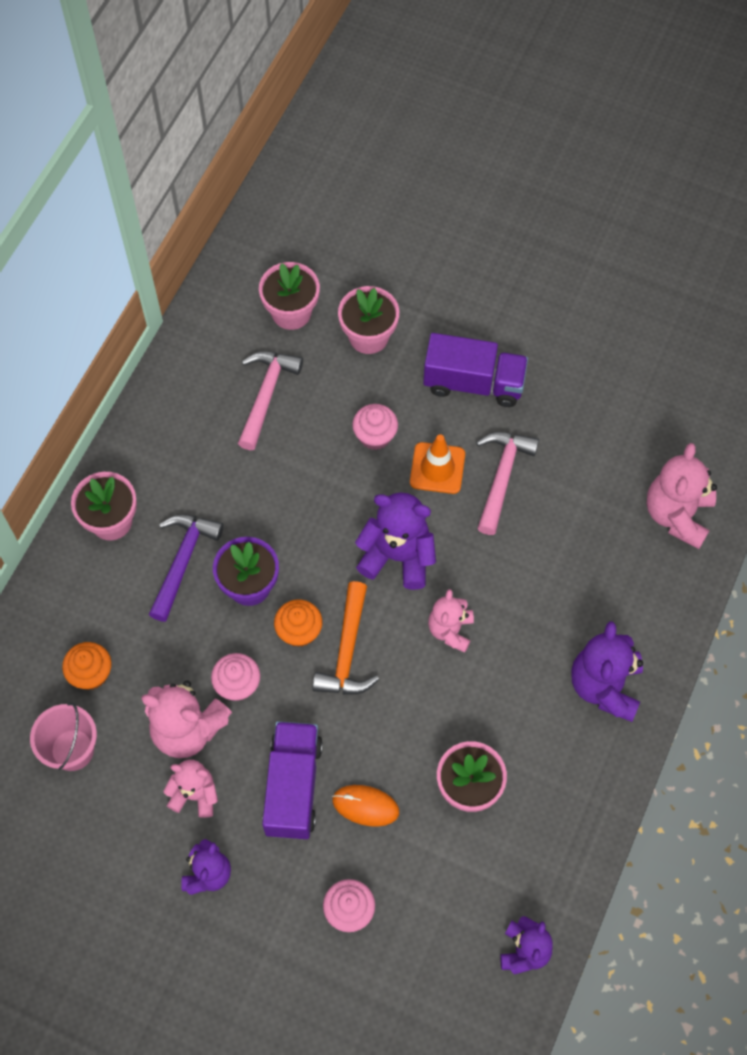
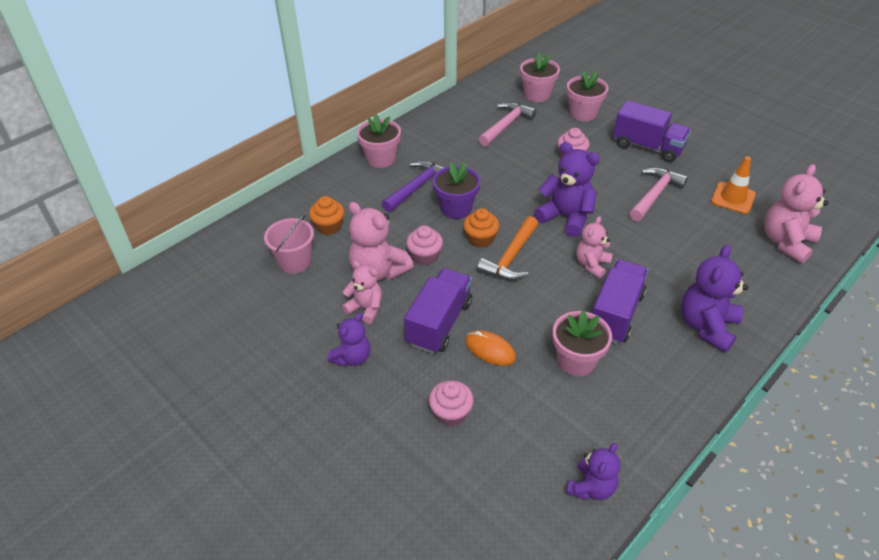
camera: 20 degrees right, 20 degrees down
(437, 468) = (609, 181): orange traffic cone -> orange traffic cone (733, 198)
(497, 702) = (615, 314): none -> purple truck

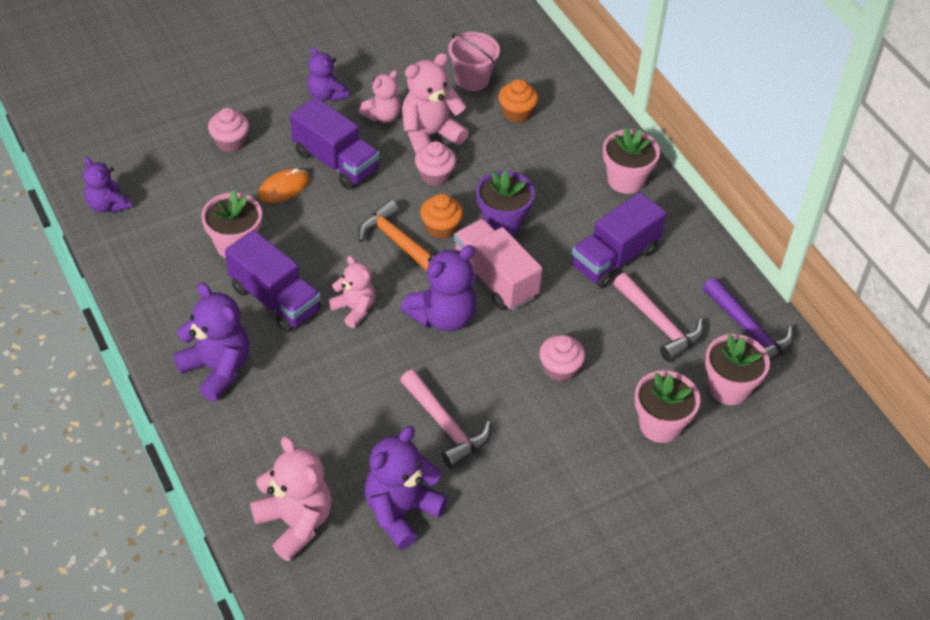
camera: 105 degrees right, 5 degrees up
(417, 187) = (557, 199): purple hammer -> purple hammer (748, 331)
(514, 200) = (495, 279): none -> pink truck
(647, 147) = (550, 468): purple truck -> purple truck (614, 258)
(733, 198) = (401, 512): orange traffic cone -> purple teddy bear

